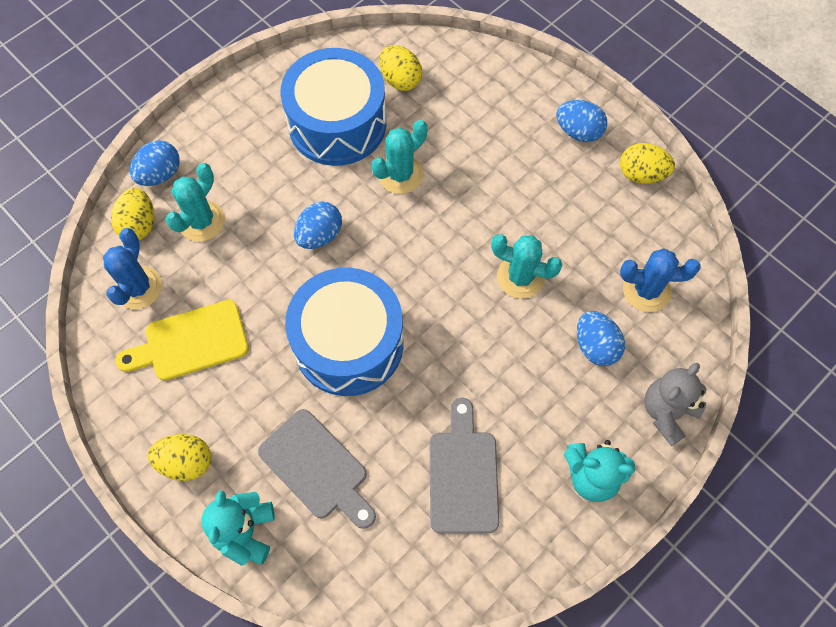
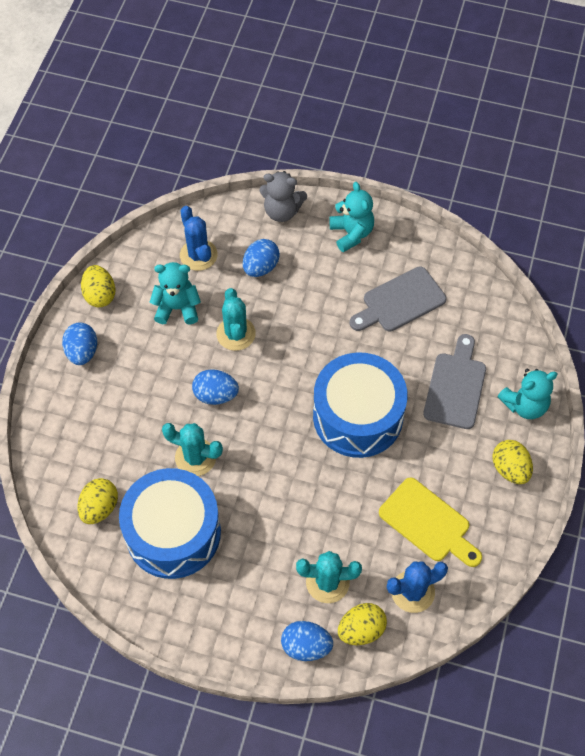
camera: 120 degrees left, 5 degrees down
(319, 235) = (285, 485): blue egg -> blue egg (216, 395)
(585, 237) = (177, 308): none -> turquoise teddy bear

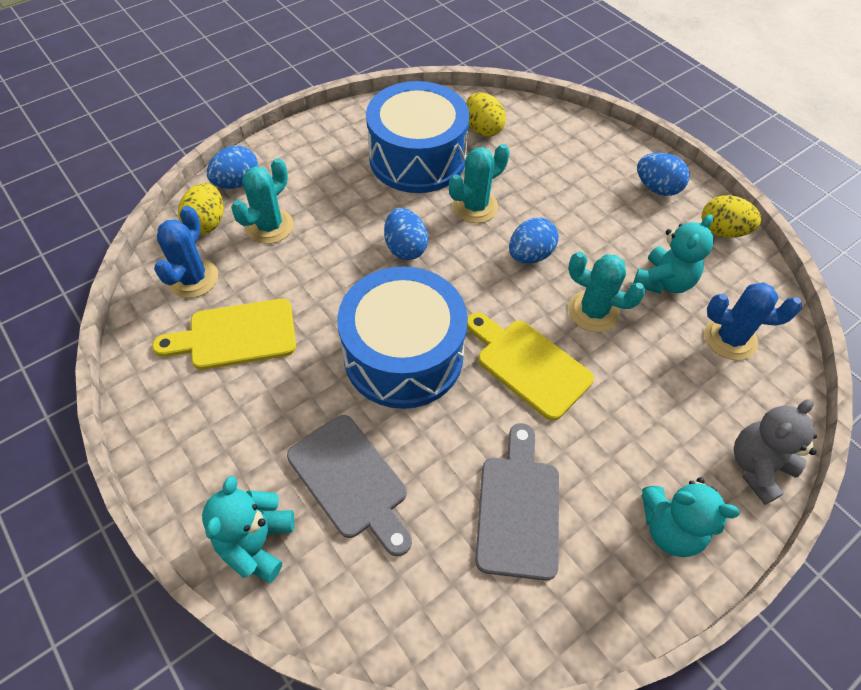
camera: 125 degrees right, 5 degrees down
(261, 267) = (674, 388): blue egg -> blue egg (405, 248)
(307, 346) = (528, 365): none -> yellow cutting board
(510, 469) = (205, 456): yellow egg -> none

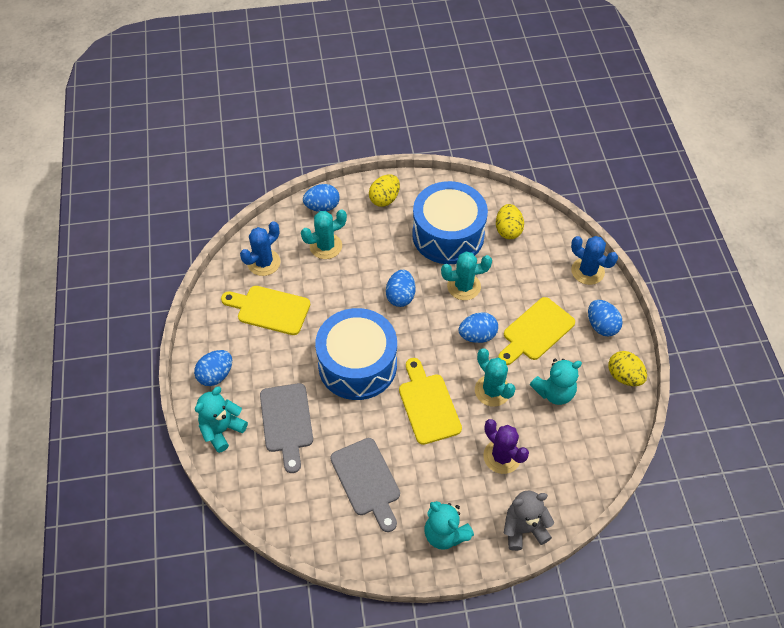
camera: 30 degrees right, 0 degrees up
(202, 463) = (216, 375): none -> blue egg
(207, 223) = (290, 228): yellow egg -> yellow egg (384, 199)
(518, 508) = (367, 481): grey cutting board -> grey cutting board turned 120 degrees clockwise
(592, 223) = (536, 331): none -> yellow cutting board
(663, 387) = (502, 456): none -> purple cactus
(730, 338) = (569, 448): blue cactus -> blue cactus (587, 271)

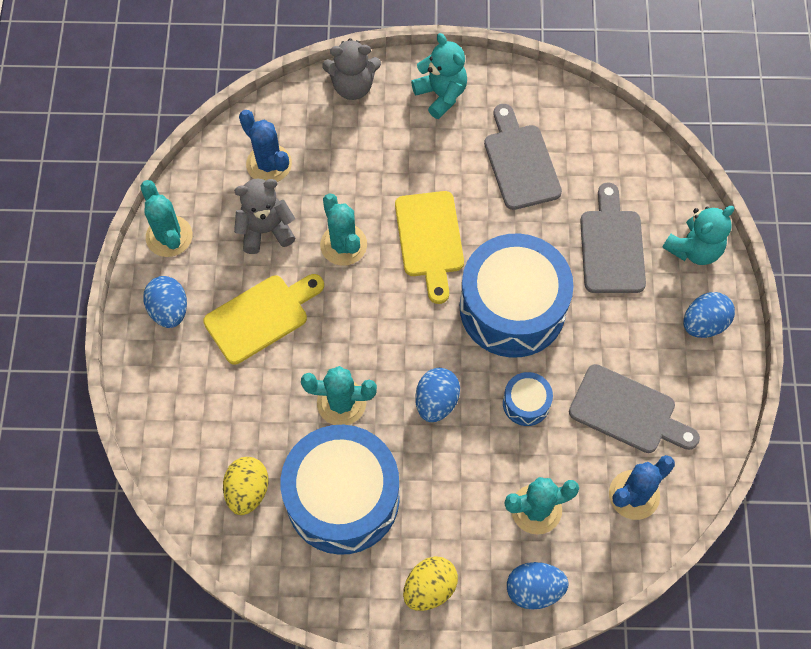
camera: 170 degrees left, 10 degrees up
(269, 309) = (628, 411): yellow cutting board -> grey cutting board
(339, 304) = (526, 403): none -> blue drum
(477, 336) = (342, 323): blue egg -> none
(502, 456) = (355, 164): purple cactus -> none
(554, 392) = (266, 230): turquoise teddy bear -> grey teddy bear
(587, 271) = (154, 398): blue cactus -> blue cactus (269, 164)
(624, 376) = (169, 236): yellow egg -> turquoise cactus

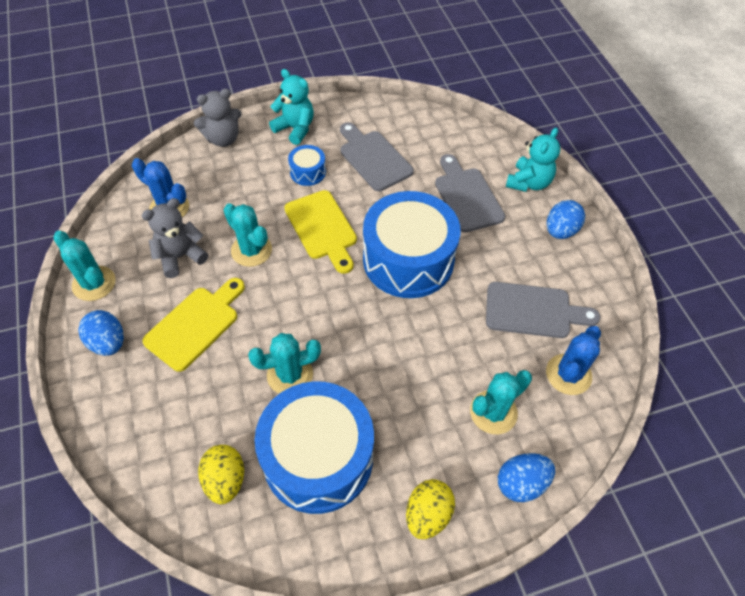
camera: 20 degrees left, 10 degrees down
(436, 401) = (373, 349): blue egg -> none
(526, 403) = (449, 328): blue drum -> blue drum (308, 172)

